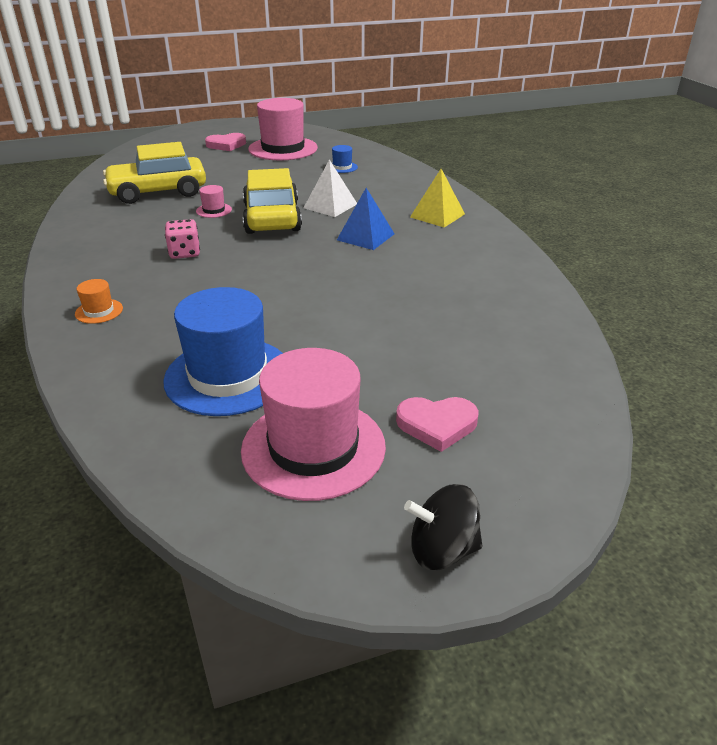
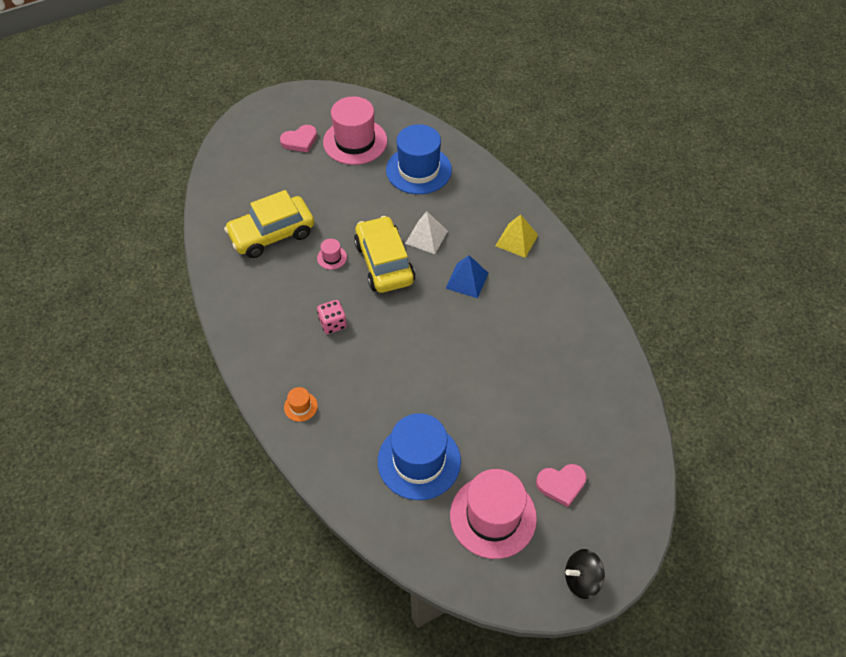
camera: 10 degrees left, 20 degrees up
(342, 167) = (418, 170): blue hat -> blue hat, size x2.38

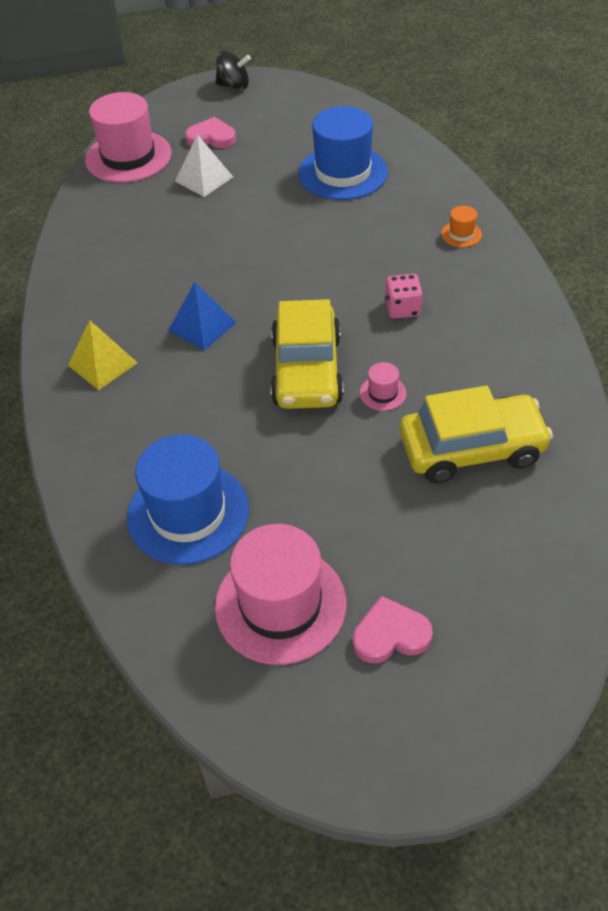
camera: 160 degrees left, 5 degrees down
(426, 237) = (229, 395): white pyramid -> white pyramid (204, 179)
(493, 516) = (288, 128): pink hat -> pink hat (128, 157)

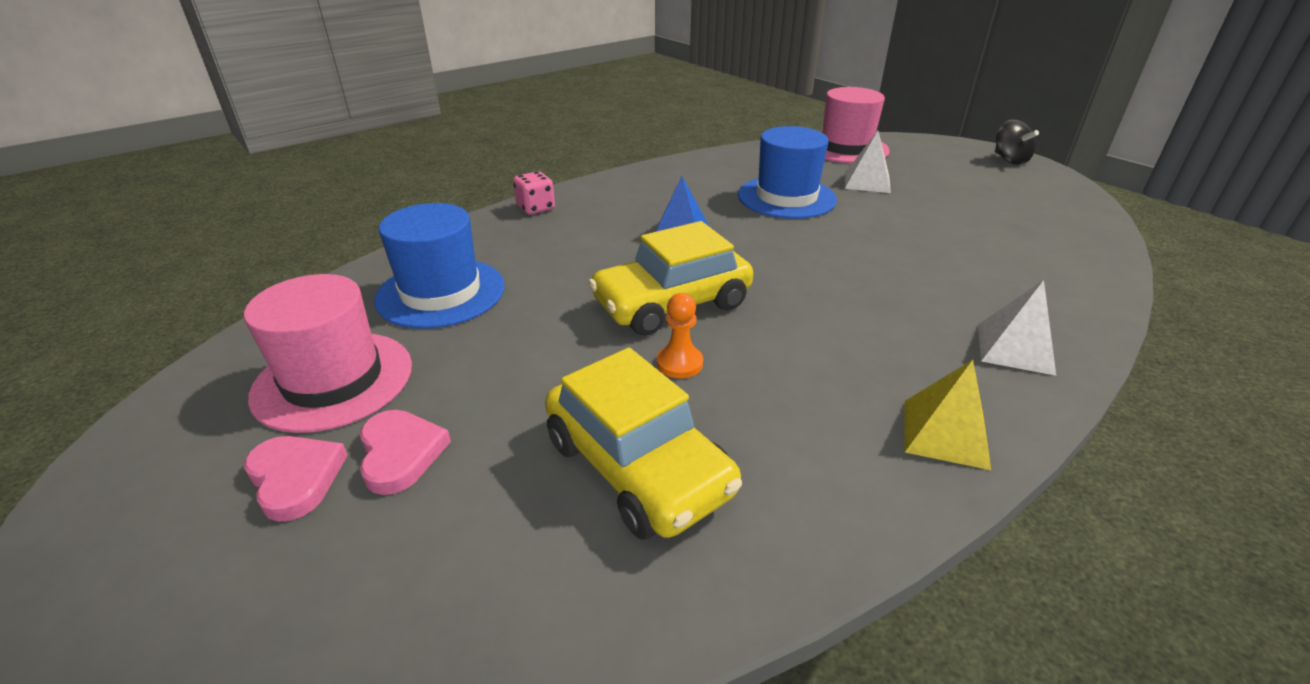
camera: 60 degrees right, 15 degrees down
(102, 364) = (595, 206): yellow pyramid -> yellow pyramid (945, 433)
(211, 137) = (925, 170): pink heart -> pink heart (400, 454)
(343, 173) = (988, 242): blue hat -> blue hat (786, 197)
(383, 393) = (679, 363): pink hat -> orange pawn
(402, 308) = (829, 339): pink dice -> pink dice (535, 208)
(461, 234) = (1015, 348): orange hat -> white pyramid

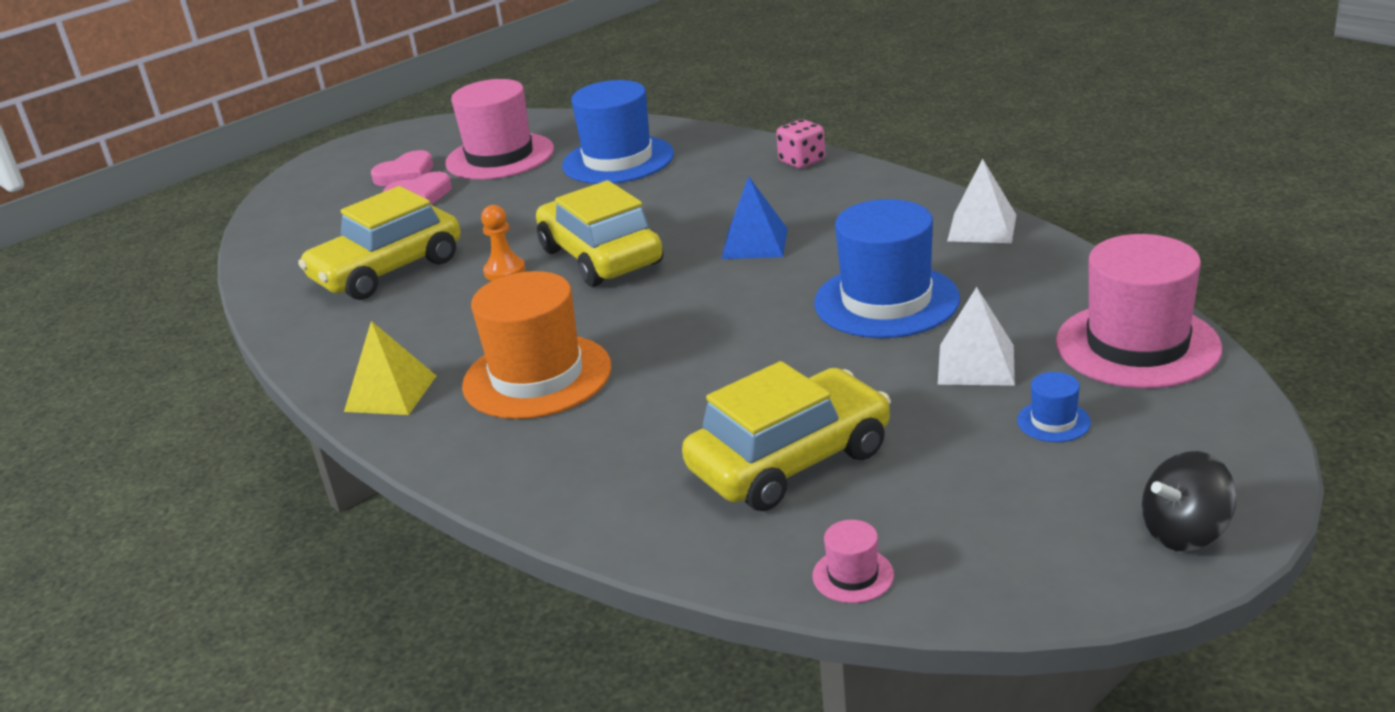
camera: 90 degrees right, 5 degrees down
(899, 336) = (537, 376): none -> orange hat
(924, 172) = (1053, 421): none -> blue hat
(988, 238) = (790, 461): none -> yellow car
(1015, 348) = (509, 446): white pyramid -> white pyramid (982, 227)
(1091, 228) = (853, 575): none -> pink hat

